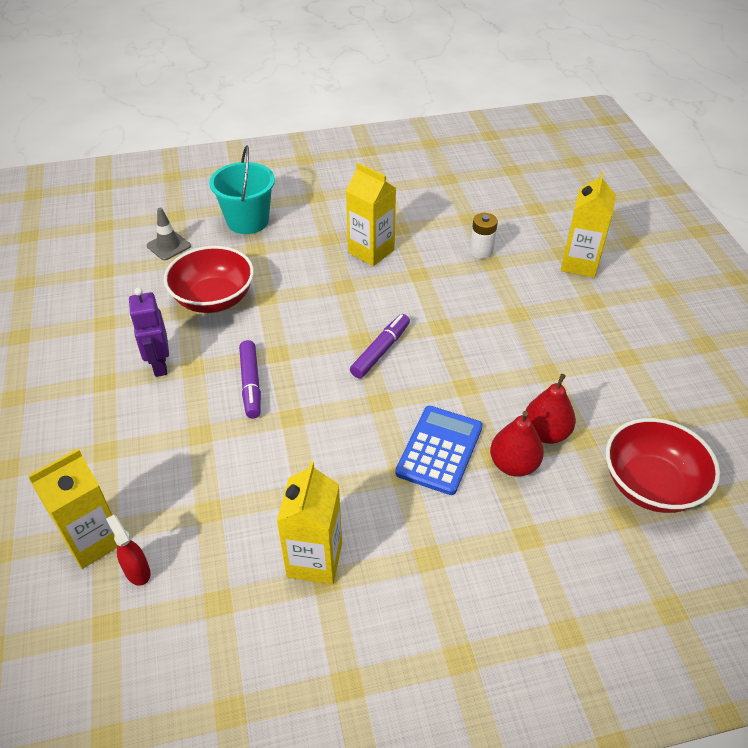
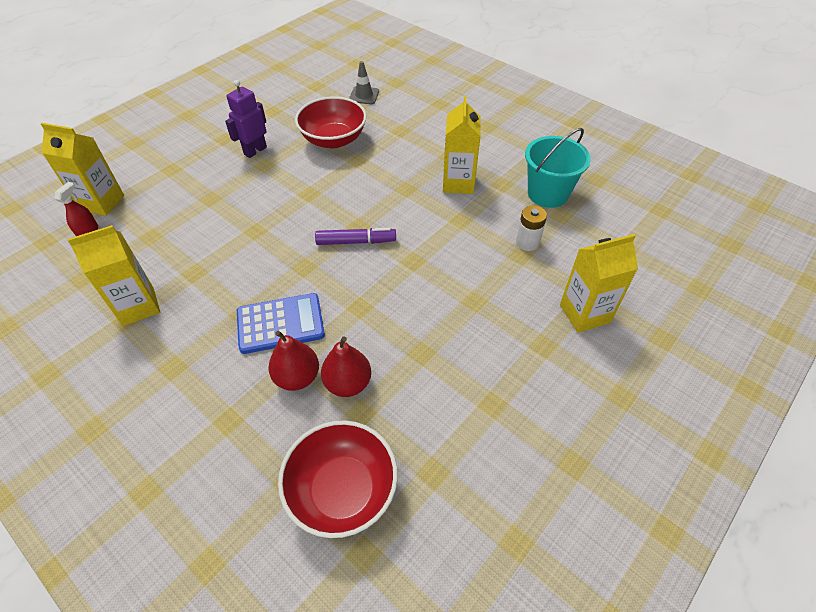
camera: 55 degrees right, 5 degrees up
(248, 221) = (424, 112): turquoise bucket -> turquoise bucket (548, 193)
(251, 384) = (270, 196): purple marker -> none

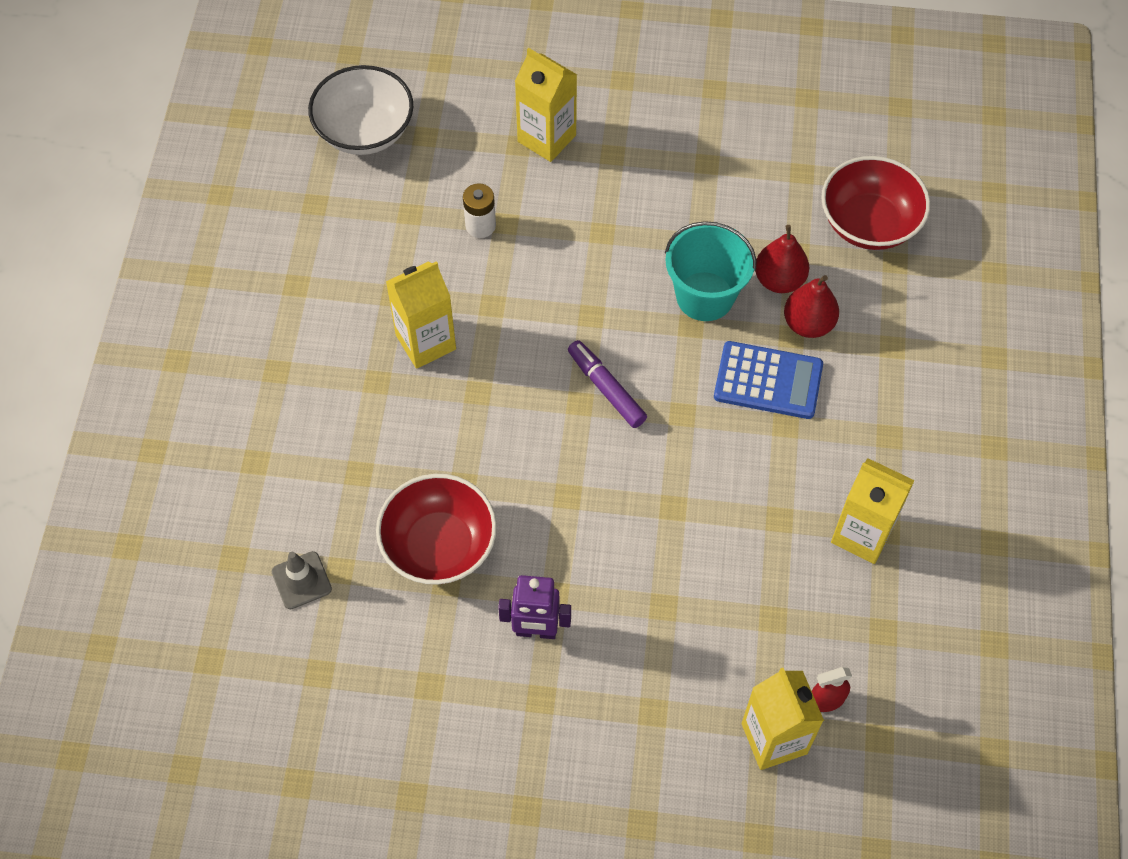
camera: 125 degrees left, 10 degrees up
(280, 324) = (768, 381): blue calculator -> blue calculator turned 150 degrees clockwise
(548, 193) = (379, 242): turquoise bucket -> turquoise bucket (705, 296)
(648, 223) = (365, 131): none -> white bowl

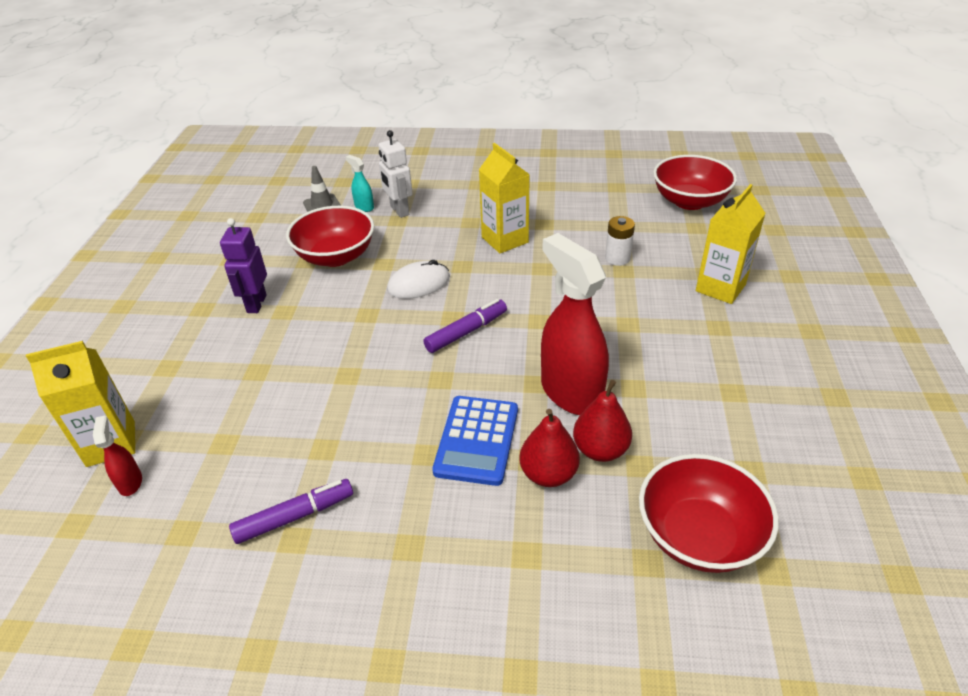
camera: 90 degrees right, 20 degrees down
(315, 520) = (364, 207): none -> turquoise spray bottle
(333, 472) = (399, 211): none -> white robot
(365, 131) = (689, 201): white bowl -> red bowl
(511, 440) = (419, 284): none -> white mouse
(705, 296) = (570, 392): turquoise bucket -> red spray bottle
(862, 534) = (294, 516): yellow carton -> purple marker

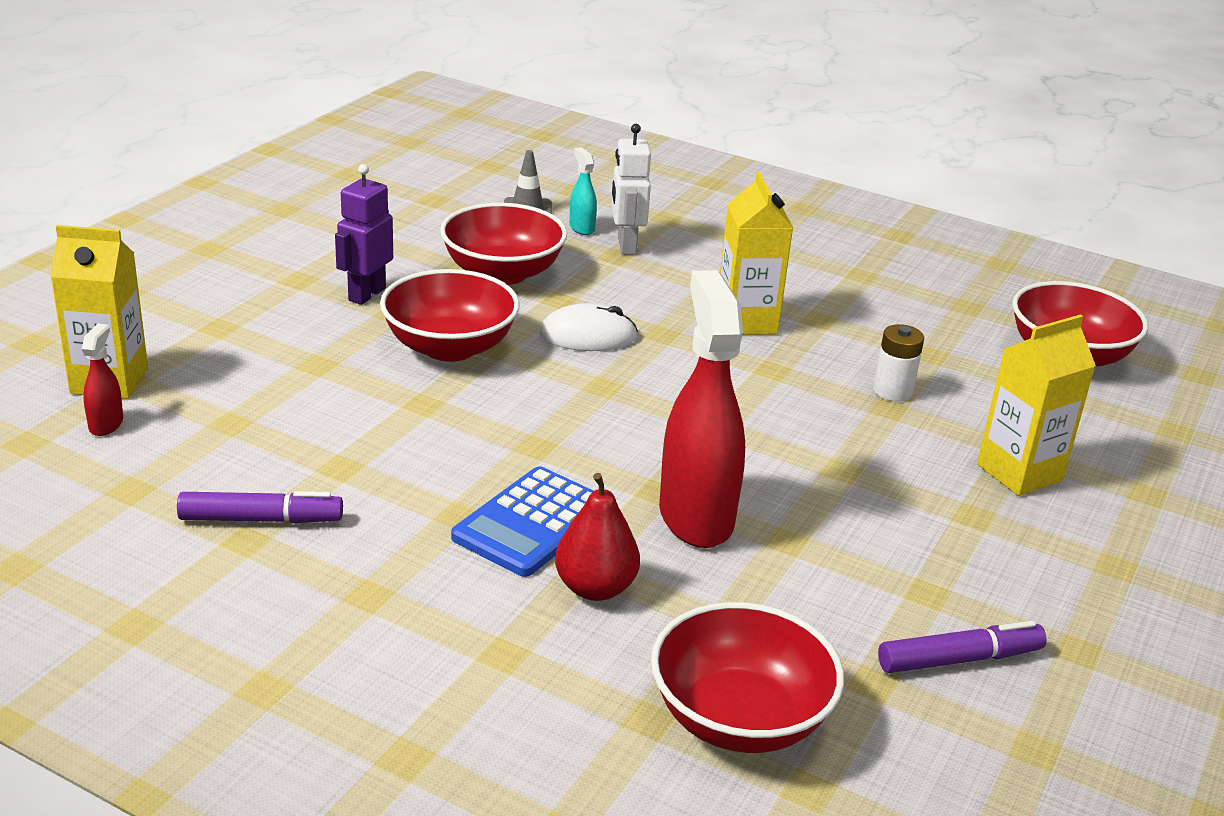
camera: 20 degrees right, 10 degrees down
(337, 324) = (450, 347): none -> red bowl
(466, 332) = (609, 407): purple marker -> purple marker (958, 659)
(600, 450) = (684, 588): red pear -> none

